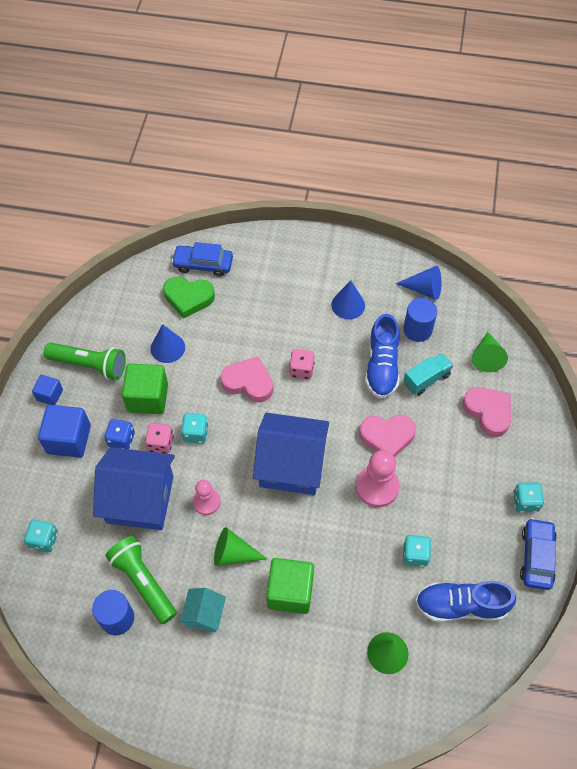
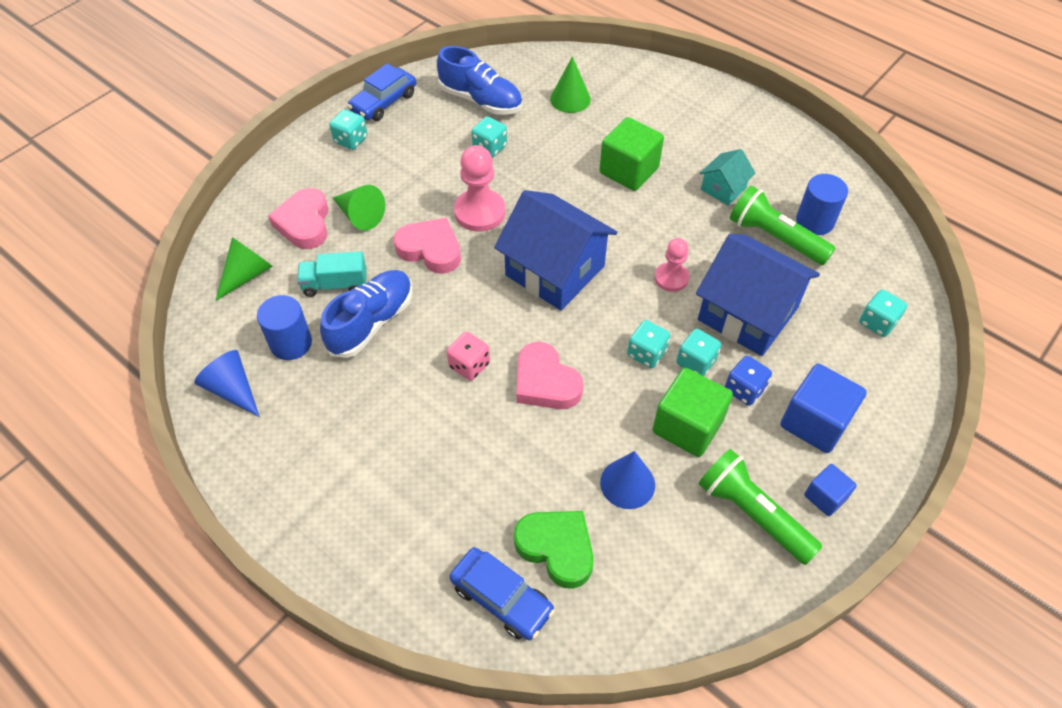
camera: 150 degrees left, 5 degrees down
(143, 582) = (775, 238): green flashlight -> green flashlight turned 135 degrees clockwise
(160, 443) = (696, 362): pink dice -> turquoise dice
(233, 554) = (667, 221): green cone -> green cone (360, 215)
(348, 305) = (345, 419): blue cone -> none

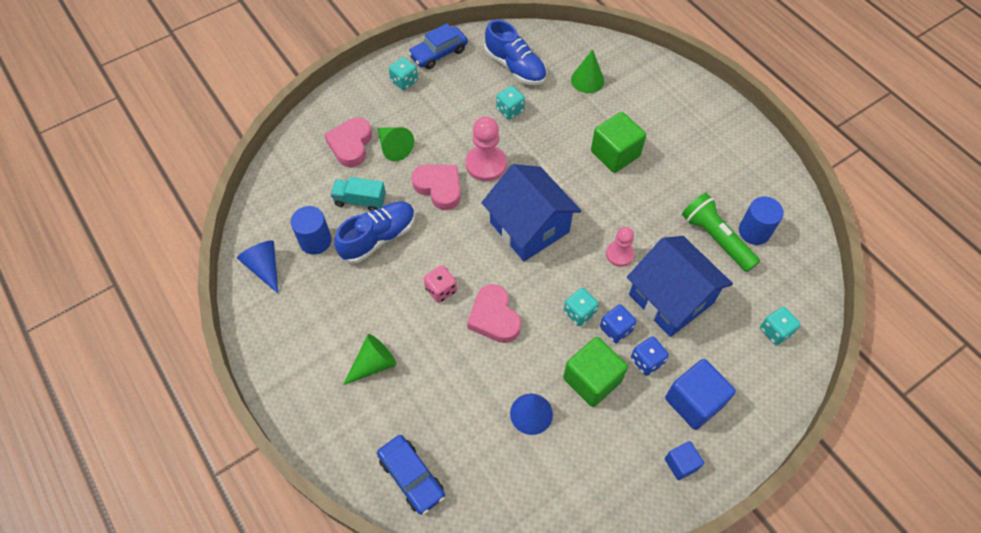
camera: 15 degrees right, 5 degrees up
(247, 274) = (298, 178): green cone -> green cone (373, 364)
(557, 548) = (463, 450): green heart -> none
(696, 362) = (616, 329): turquoise dice -> blue dice
(723, 188) = (687, 186): turquoise house -> none
(752, 514) = (619, 462): green flashlight -> none

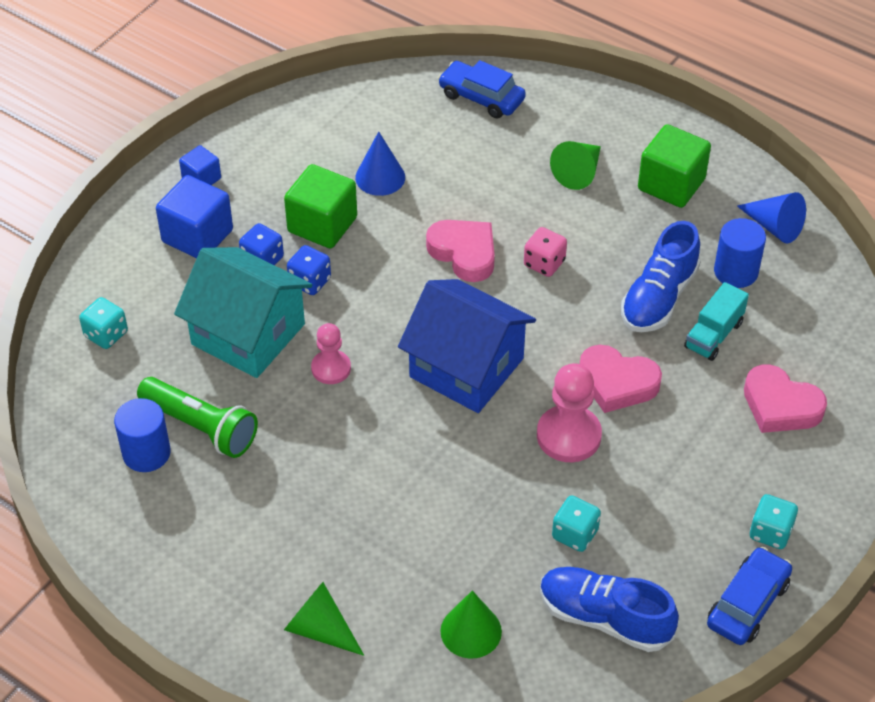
camera: 160 degrees right, 10 degrees down
(351, 145) = (780, 405): pink heart -> pink heart turned 135 degrees clockwise
(360, 200) = (713, 335): turquoise truck -> turquoise truck turned 135 degrees clockwise
(394, 147) = (716, 420): green cone -> green cone (320, 629)
(579, 312) = (361, 286): turquoise dice -> none
(615, 154) = (381, 510): green cube -> green cube (671, 184)
(670, 298) = (248, 334): blue house -> turquoise house

